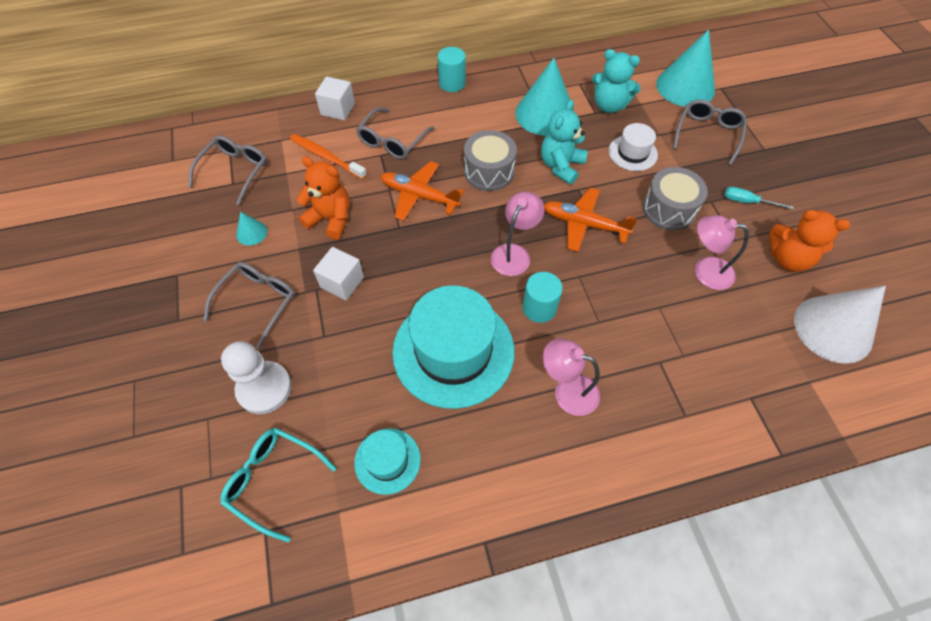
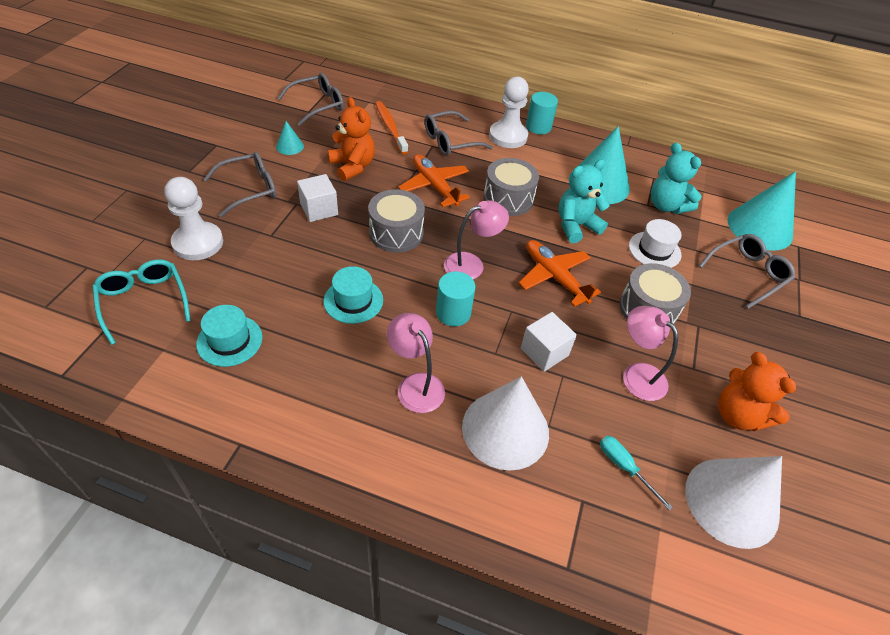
camera: 30 degrees right, 10 degrees down
(338, 109) = (430, 102): white cube -> white cube (544, 352)
(429, 263) = (396, 233): none -> grey drum
(435, 107) = (508, 136): none -> white pawn
(453, 351) = (353, 300): turquoise hat -> turquoise hat, size x0.49
(659, 380) = (505, 429): none -> white cone
(747, 202) = (737, 346): turquoise screwdriver -> turquoise screwdriver (624, 467)

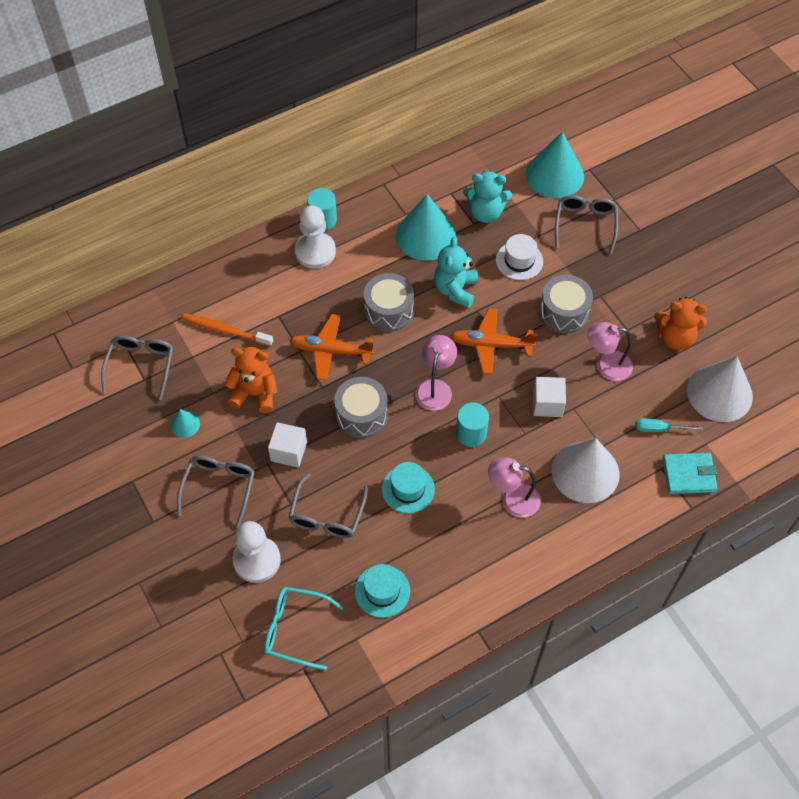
camera: 45 degrees left, 10 degrees up
(450, 141) = (284, 299): grey glasses -> grey glasses (327, 515)
(604, 536) = (688, 475): none -> turquoise wallet

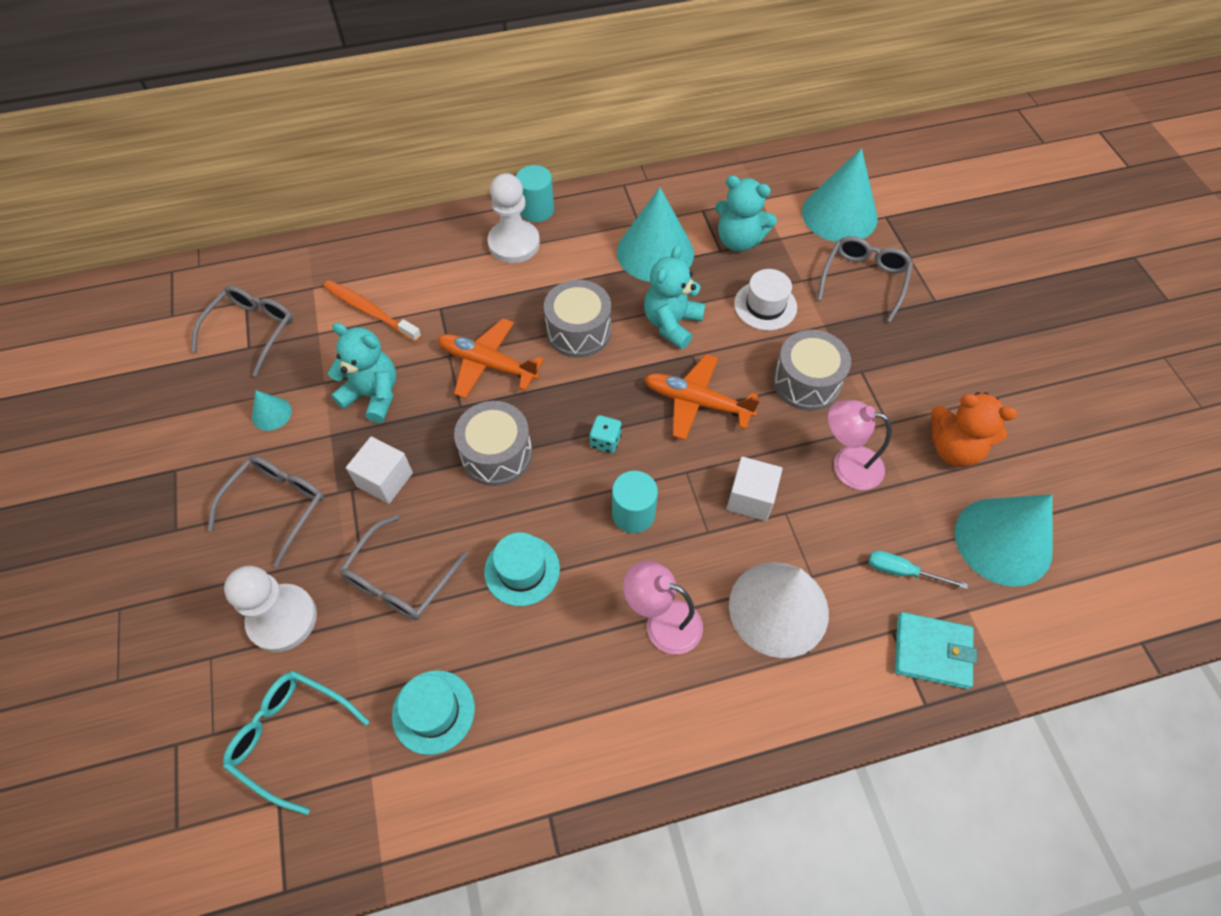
camera: 15 degrees right, 0 degrees up
(255, 393) = (373, 395): orange teddy bear -> turquoise teddy bear
(435, 388) = (605, 441): pink lamp -> turquoise dice
(719, 393) = (1003, 541): white cone -> turquoise cone

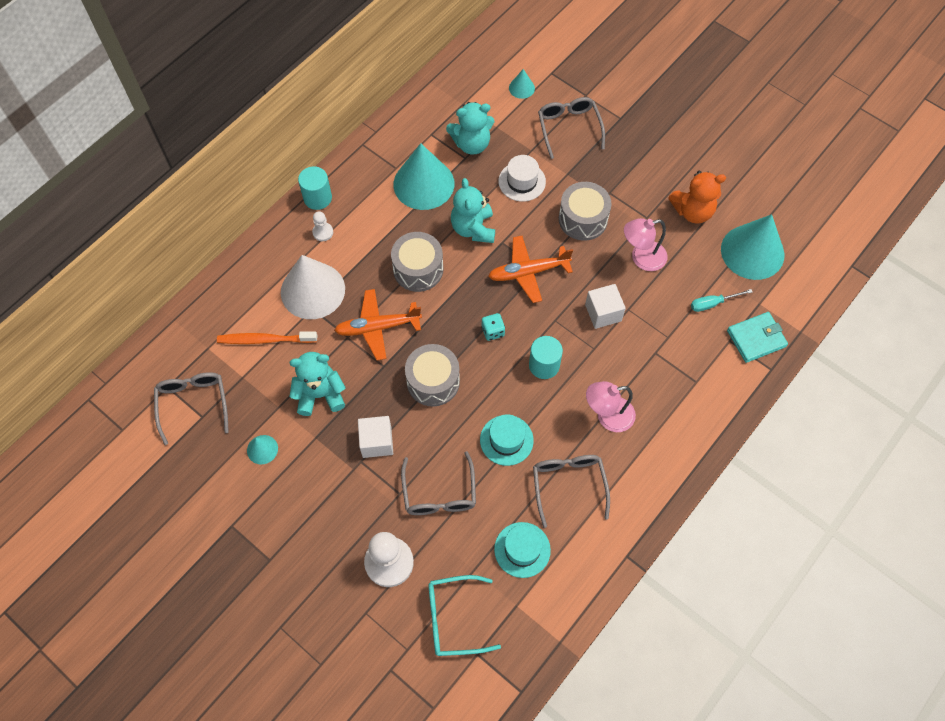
camera: 35 degrees left, 5 degrees up
(277, 506) = (322, 502): grey glasses -> grey glasses (568, 485)
(514, 243) = (323, 232): white pawn -> white pawn, size x0.49
(778, 608) = (663, 367): white cone -> white cone (312, 290)
(839, 214) = (521, 88): turquoise cone -> turquoise cone, size x0.45

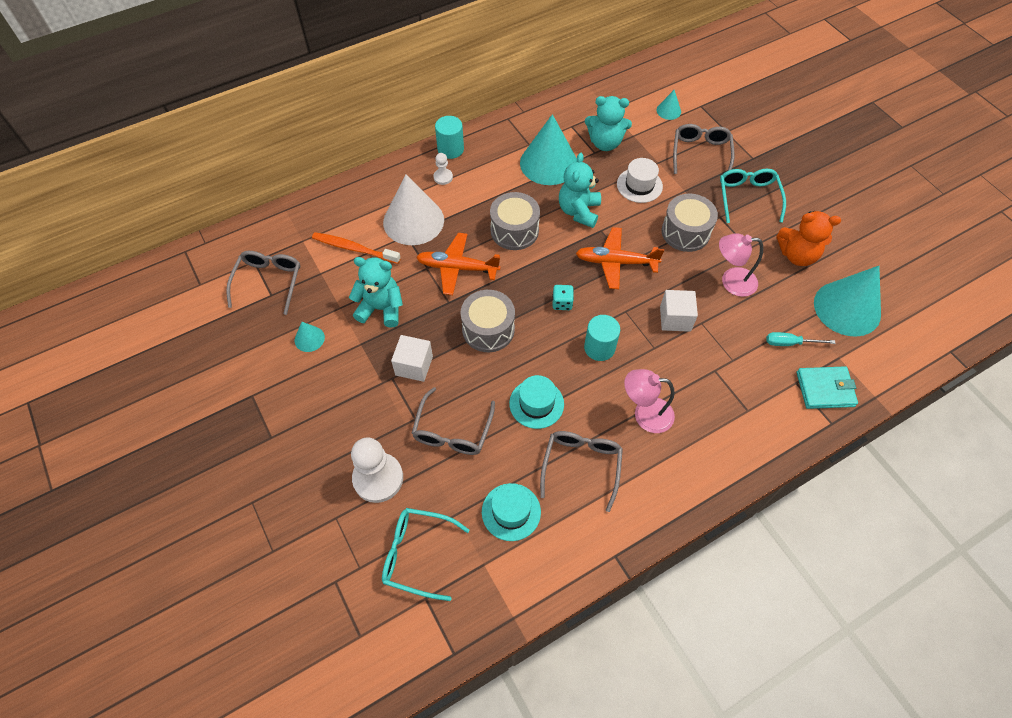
camera: 20 degrees right, 5 degrees down
(629, 163) = (748, 197): none -> turquoise glasses

